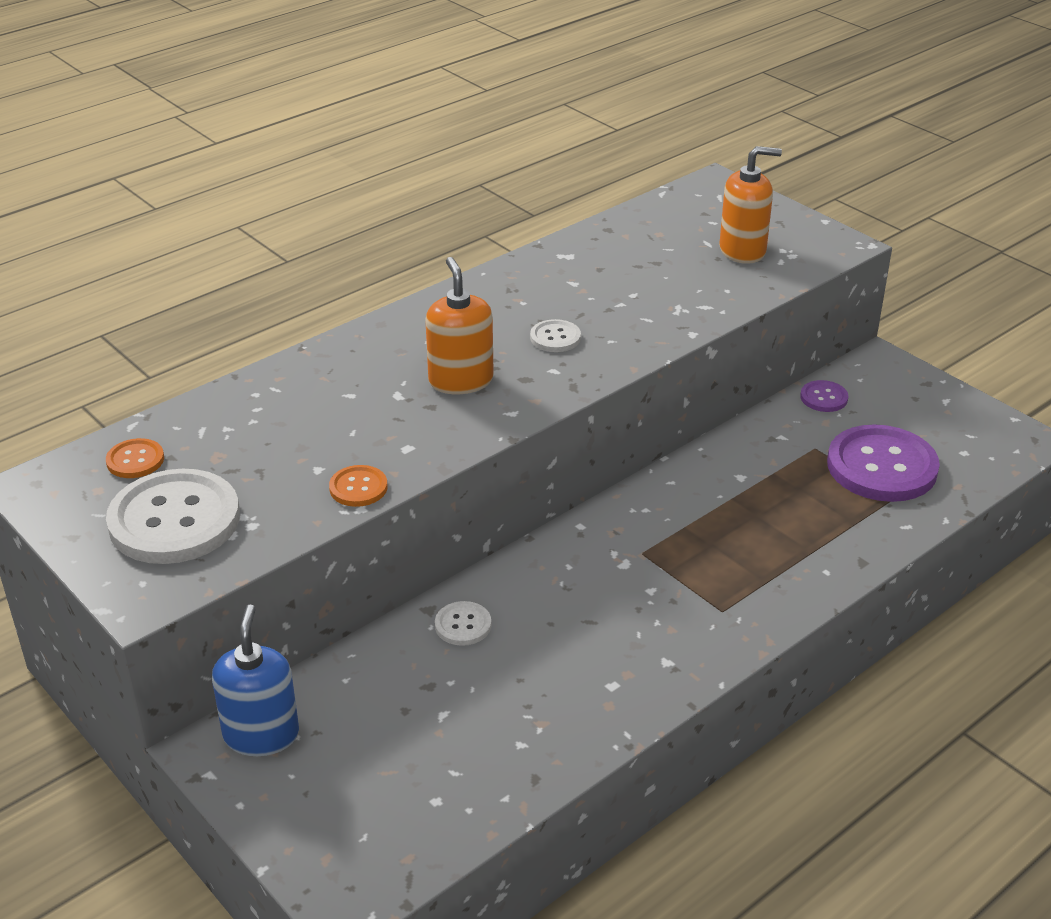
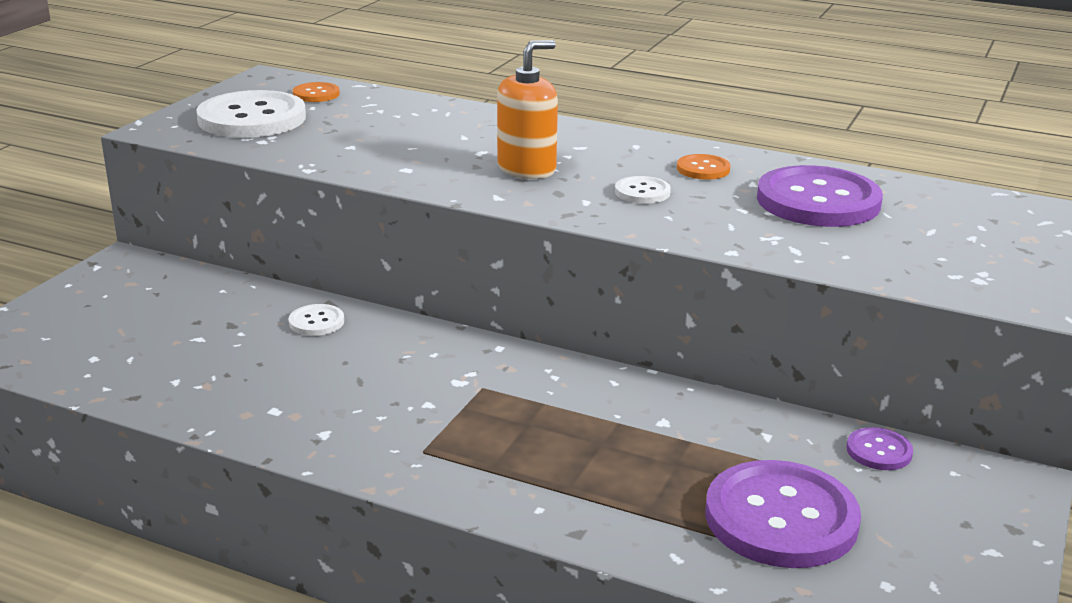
camera: 65 degrees right, 10 degrees down
(261, 735) = (144, 274): blue soap dispenser -> none
(358, 488) = (335, 163): orange button -> orange button (703, 169)
(627, 267) = (818, 201): none -> purple button
(742, 250) = (943, 251): orange soap dispenser -> none

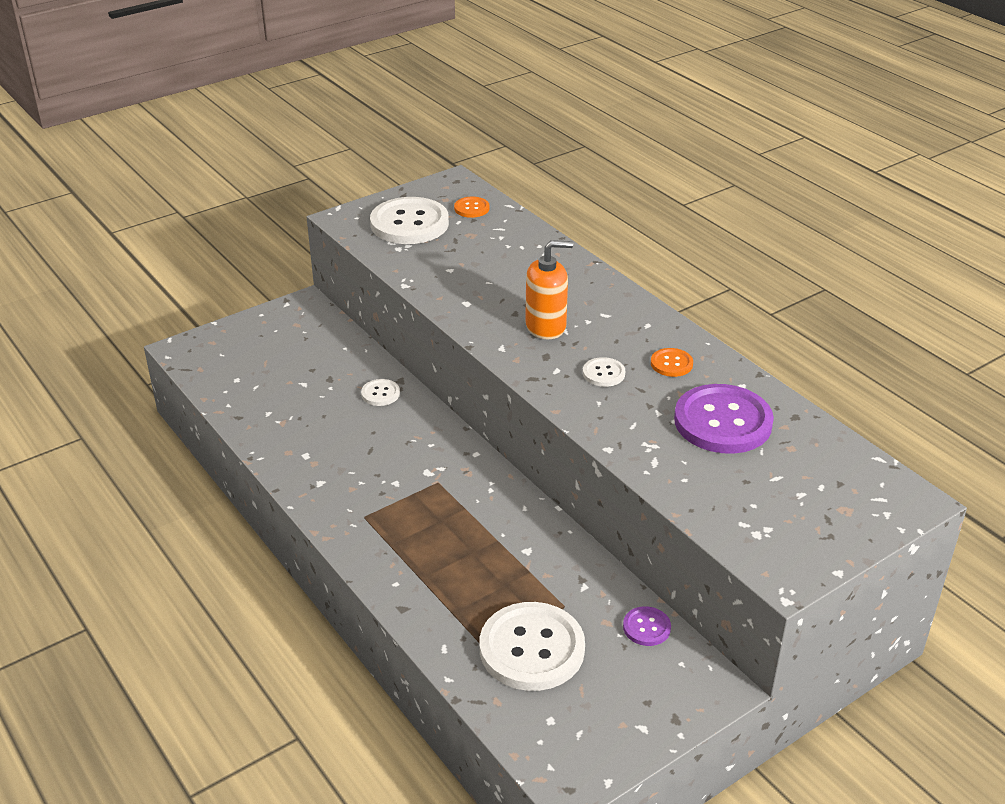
camera: 30 degrees right, 10 degrees up
(781, 518) = (532, 649): purple button -> white button

